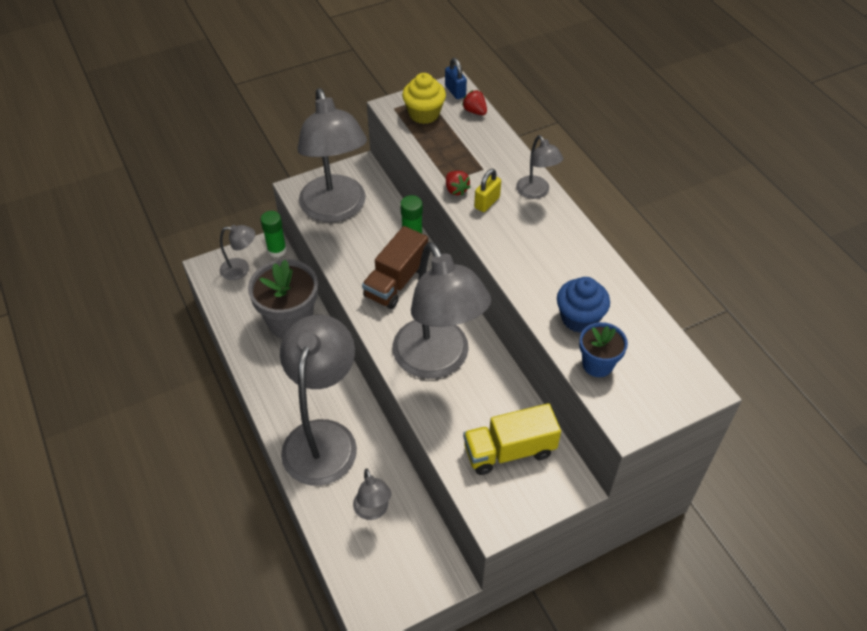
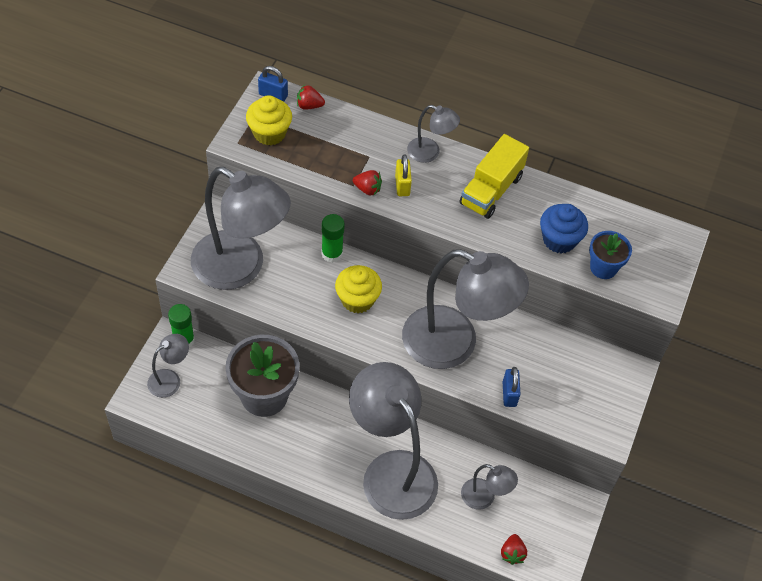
camera: 45 degrees left, 5 degrees up
(350, 571) = (512, 553): none -> red strawberry
(396, 282) = (357, 300): brown truck -> yellow cupcake
(442, 428) = (509, 394): none -> blue padlock
(509, 451) = (569, 376): yellow truck -> yellow truck (491, 190)

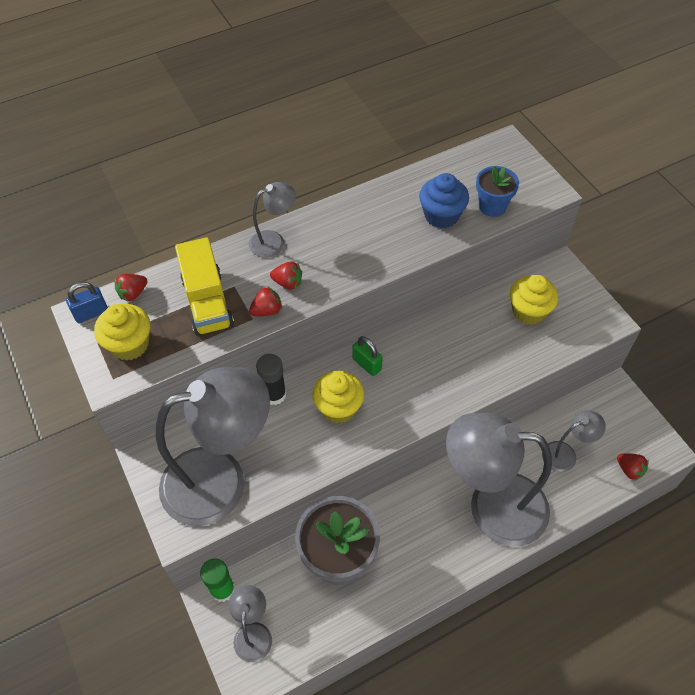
camera: 45 degrees left, 0 degrees up
(332, 253) = (274, 394): green glue stick -> black glue stick
(402, 185) = (288, 283): yellow padlock -> red strawberry
(410, 293) = (367, 364): none -> green padlock
(454, 344) = (443, 366): grey lamp -> none
(491, 190) = (352, 226): yellow truck -> yellow truck (207, 302)
(509, 394) = (521, 361): blue padlock -> none
(562, 372) = (528, 311): none -> yellow cupcake

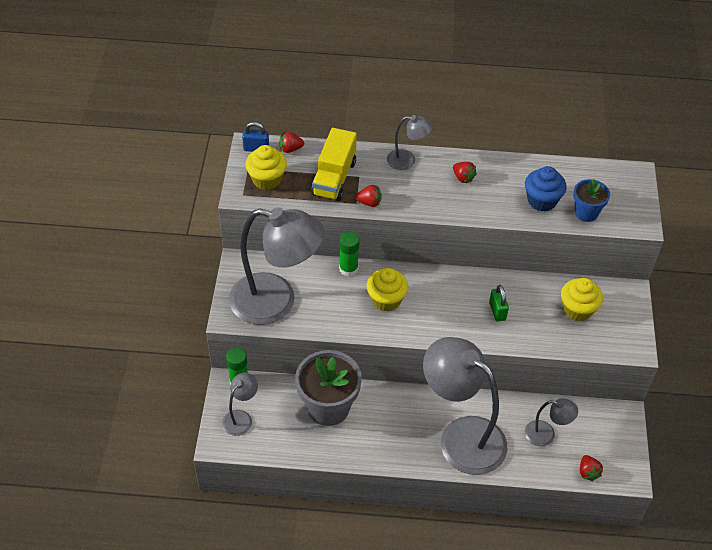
camera: 30 degrees right, 5 degrees down
(274, 394) = (348, 269): black glue stick -> green glue stick
(288, 283) = (396, 192): red strawberry -> red strawberry (463, 178)
(367, 364) = (427, 283): green padlock -> green padlock (497, 311)

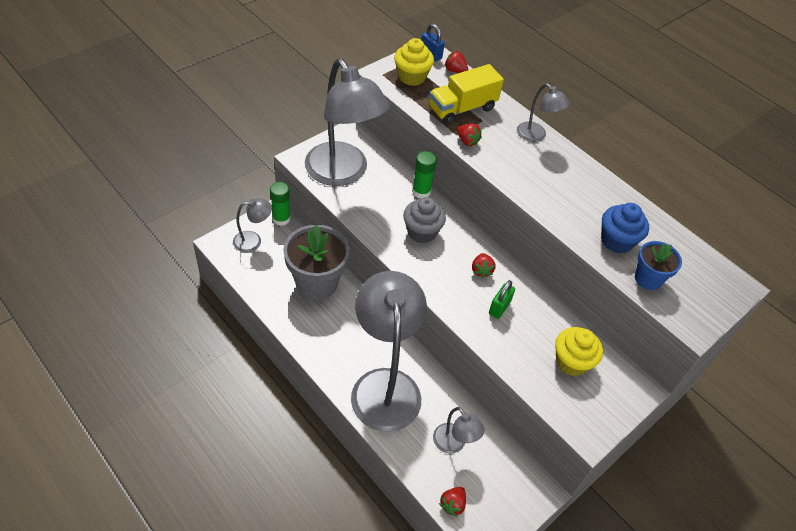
camera: 40 degrees right, 0 degrees up
(386, 300) = (422, 232): yellow cupcake -> grey cupcake
(463, 178) = (567, 178): red strawberry -> red strawberry (481, 270)

